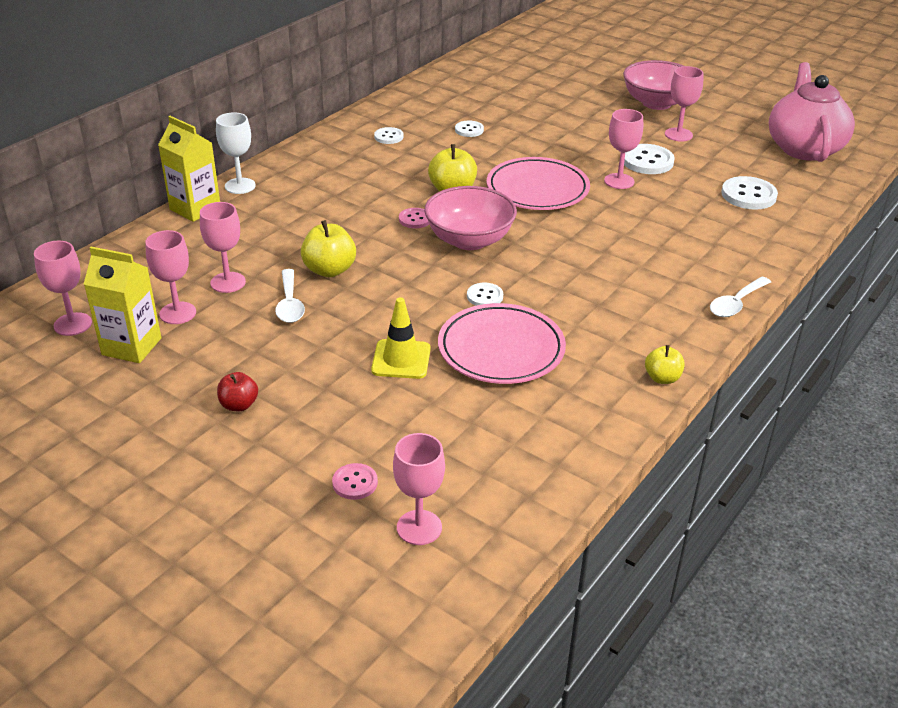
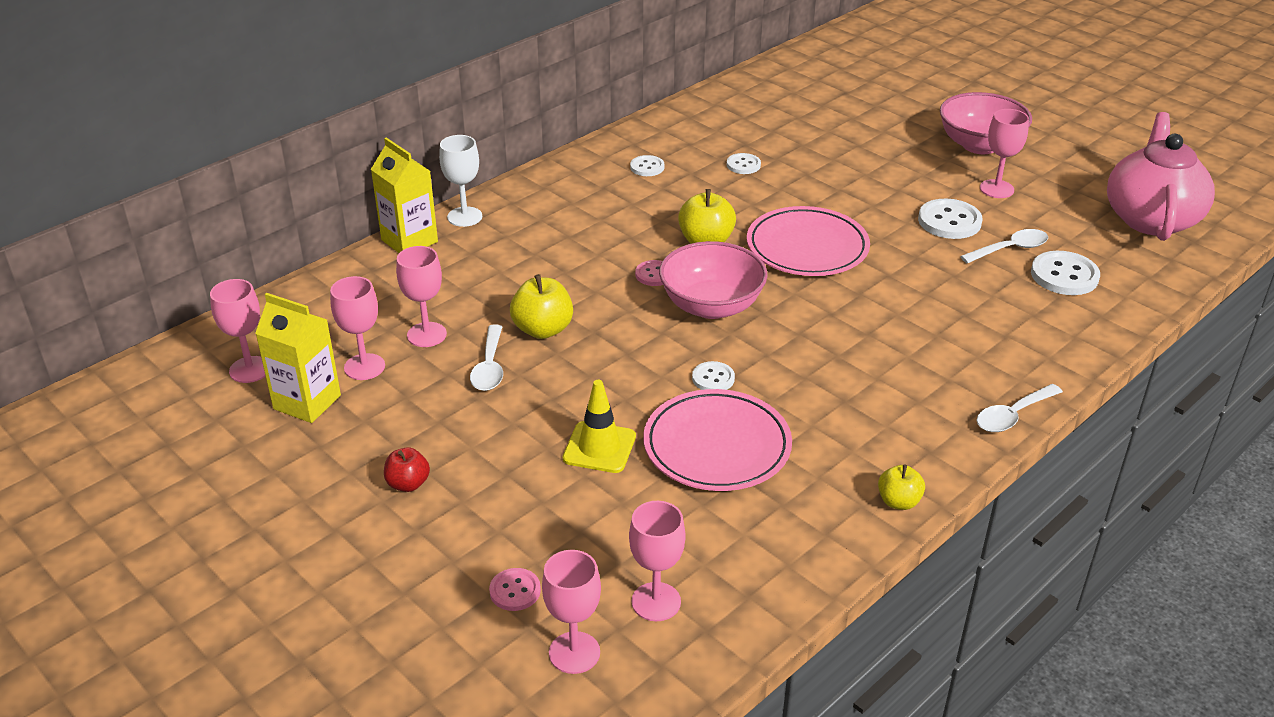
camera: 10 degrees right, 0 degrees up
(619, 181) = (908, 245): pink goblet -> pink goblet (656, 602)
(701, 178) = (1010, 249): none -> white spoon

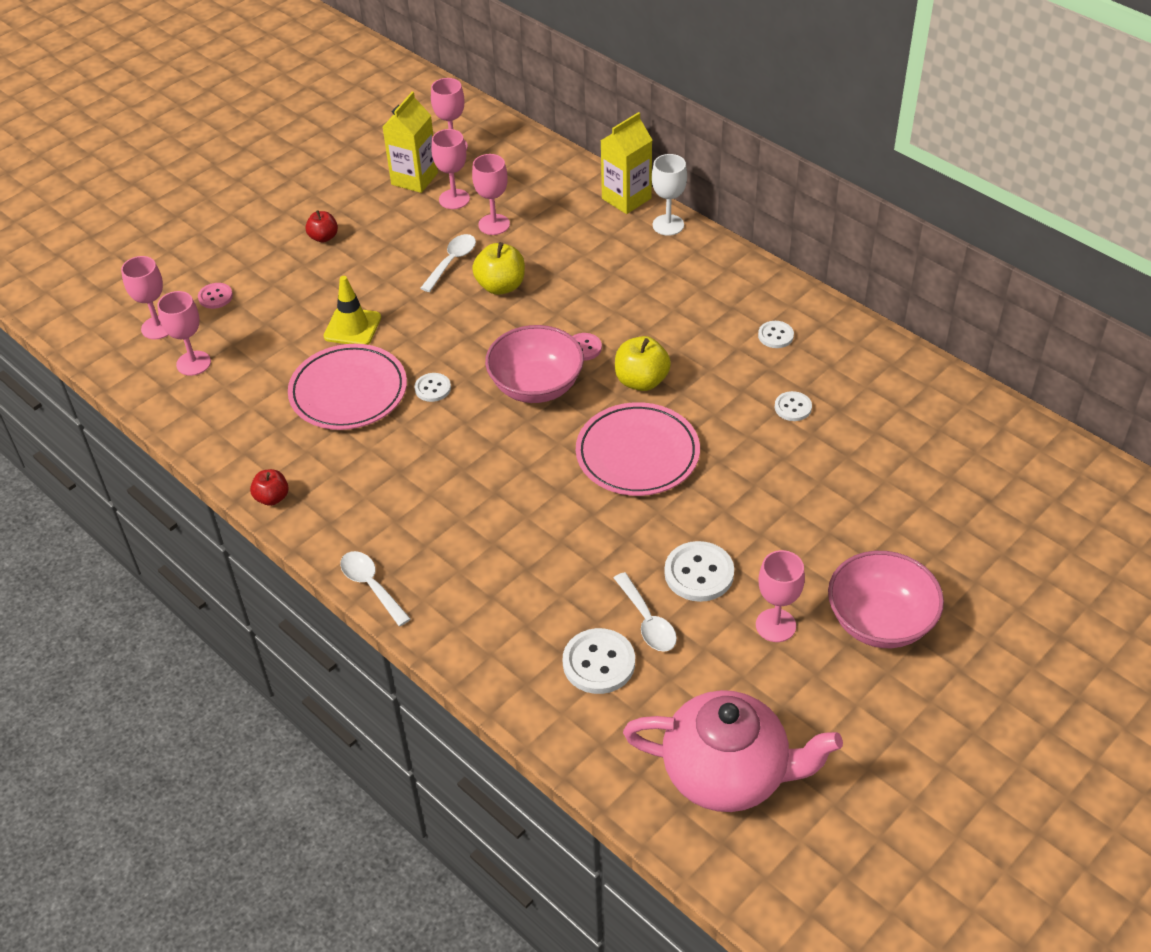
camera: 90 degrees right, 10 degrees up
(489, 367) = (452, 262): white spoon -> white spoon turned 120 degrees clockwise
(898, 502) = (272, 498): yellow apple -> red apple

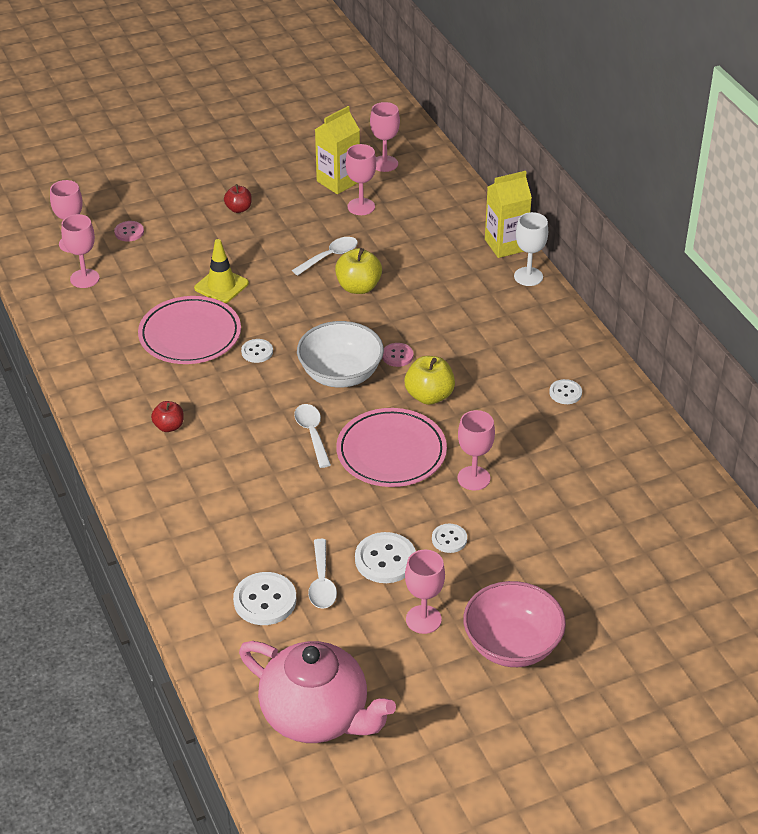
camera: 20 degrees right, 5 degrees down
(272, 498) = (87, 397): red apple -> red apple (169, 426)
(371, 586) = (124, 486): white spoon -> white spoon (312, 434)
(494, 224) = (382, 236): pink goblet -> pink goblet (473, 478)
(536, 386) = (340, 374): pink bowl -> white bowl
(793, 407) = (544, 455): white button -> white button (449, 539)

